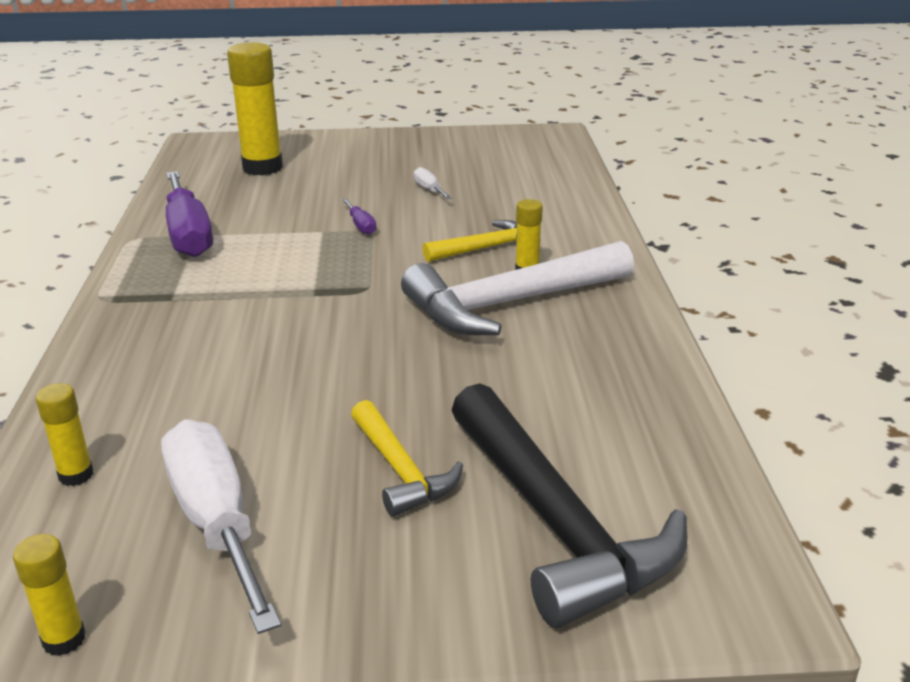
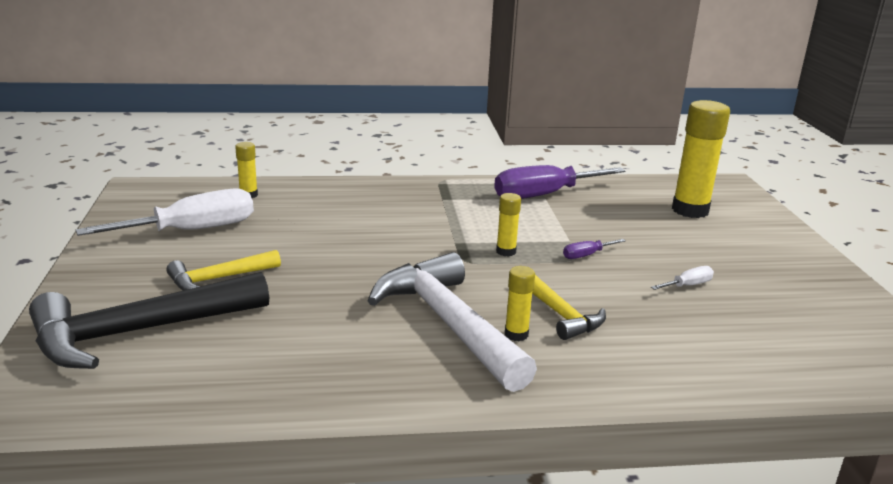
camera: 85 degrees right, 5 degrees down
(64, 639) = (124, 207): yellow glue stick -> yellow glue stick (506, 251)

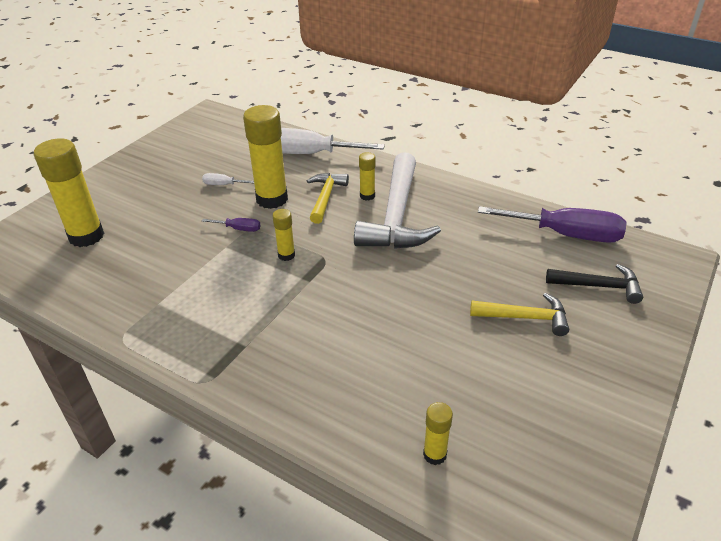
camera: 140 degrees left, 15 degrees up
(138, 332) = (599, 286): black hammer -> black hammer, size x0.54
(192, 230) = (525, 403): white screwdriver -> white screwdriver (309, 154)
(544, 195) = (153, 307): purple screwdriver -> purple screwdriver (566, 235)
(611, 290) = (272, 199): none -> yellow glue stick

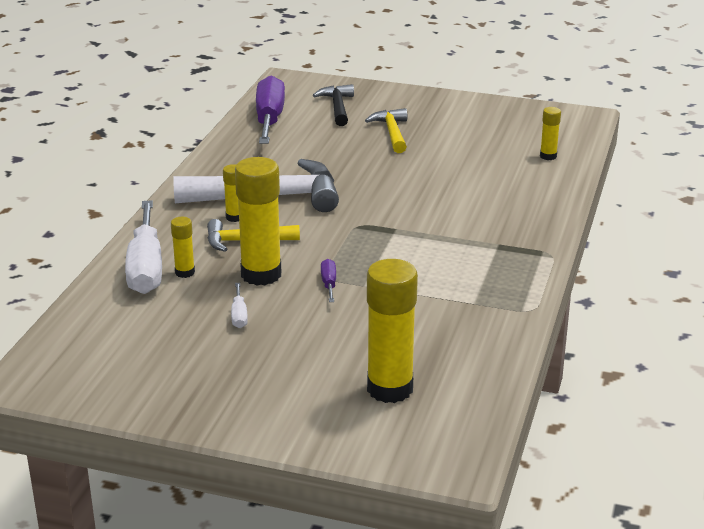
camera: 105 degrees left, 10 degrees down
(286, 255) = (362, 246): yellow glue stick -> yellow glue stick (185, 272)

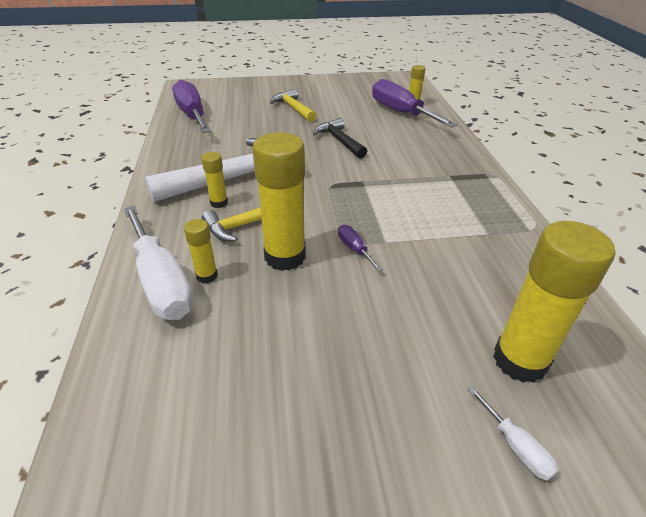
camera: 25 degrees left, 10 degrees up
(239, 315) = (298, 313): white screwdriver -> white screwdriver (516, 446)
(337, 107) = (238, 97): black hammer -> black hammer (339, 140)
(521, 163) = (401, 112): none -> purple screwdriver

